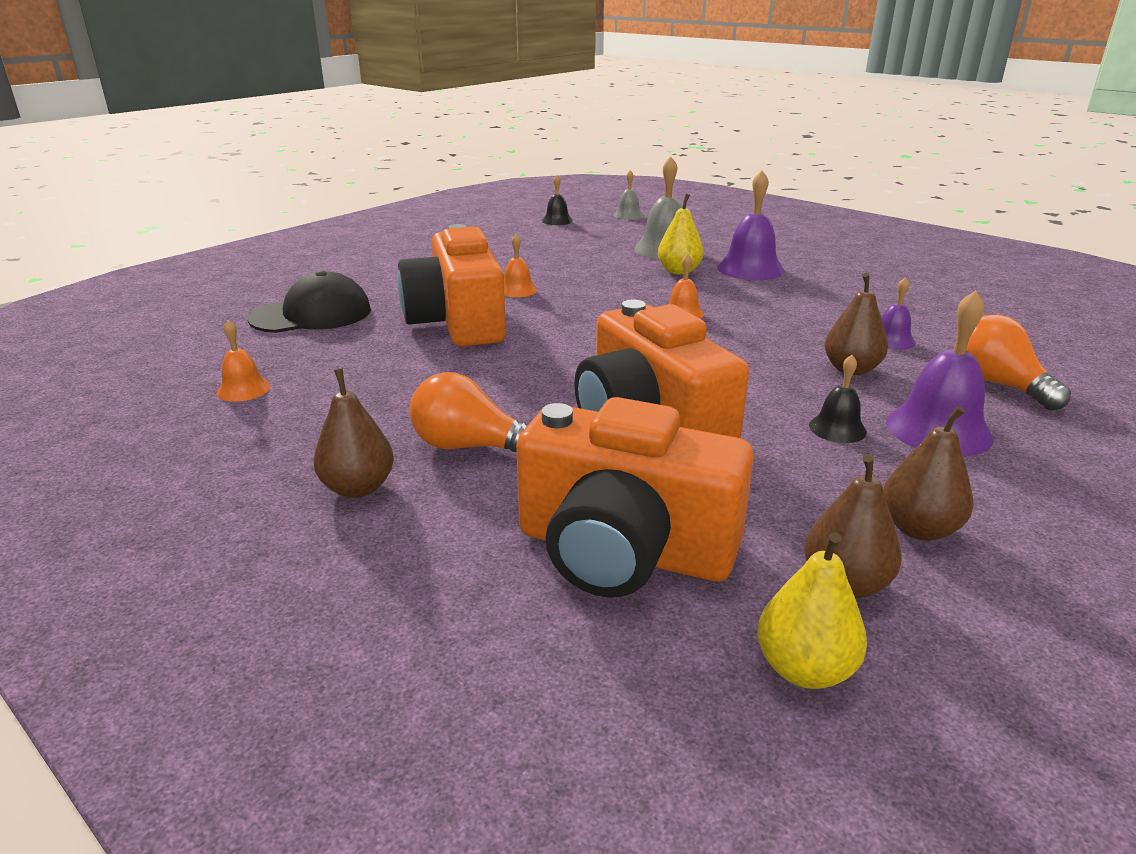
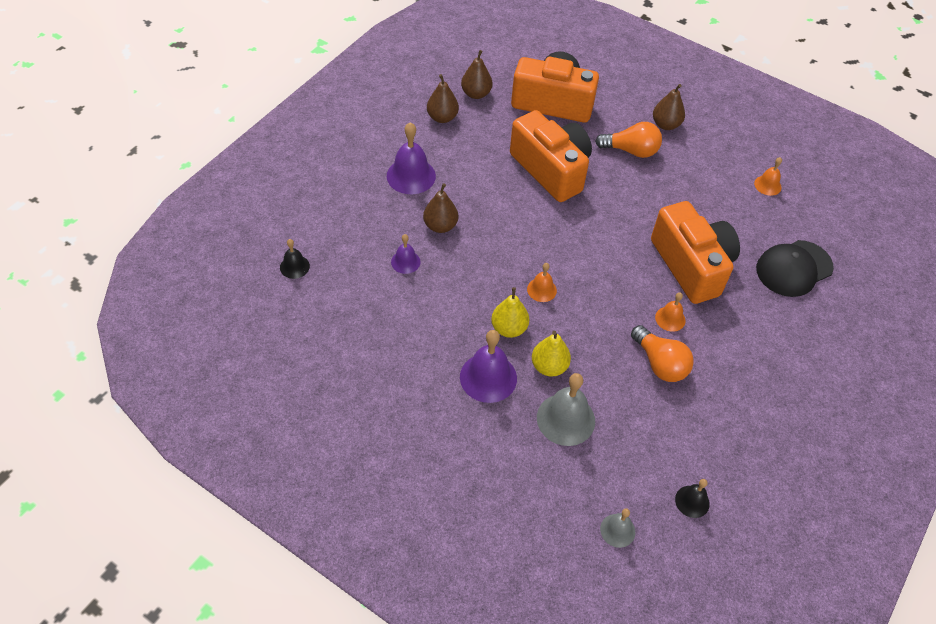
camera: 170 degrees right, 25 degrees up
(804, 669) = (494, 67): yellow pear -> yellow pear (509, 328)
(837, 428) = (460, 173): black bell -> black bell (294, 266)
(998, 385) = (361, 216): orange light bulb -> orange light bulb (660, 363)

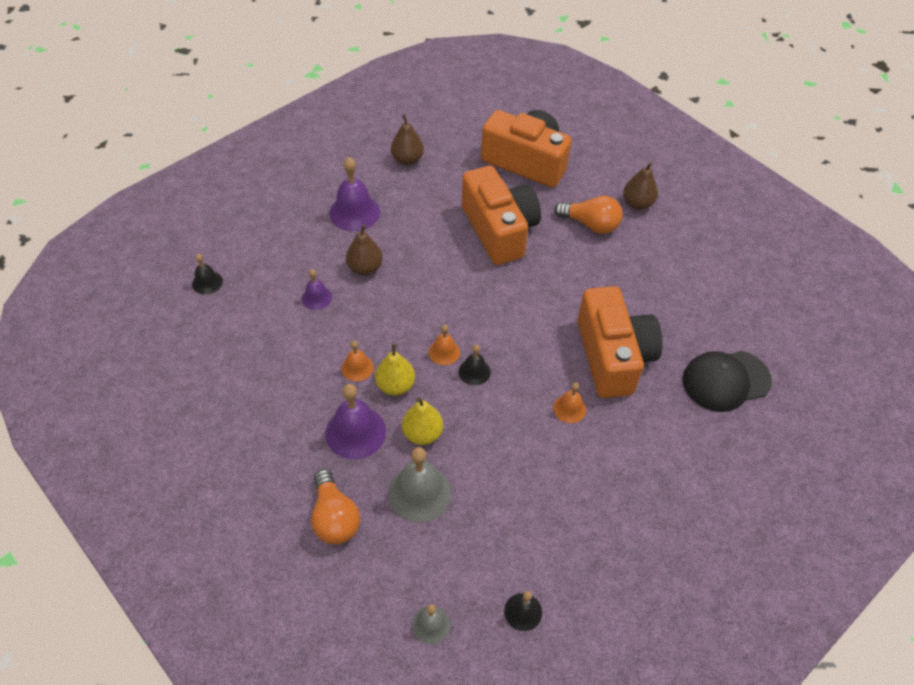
camera: 15 degrees right, 0 degrees up
(476, 94) = (450, 141): brown pear -> none
(575, 302) = (474, 371): none -> black bell
(660, 363) = (541, 454): orange light bulb -> orange light bulb (334, 517)
(767, 185) = (727, 285): orange bell -> orange bell (357, 367)

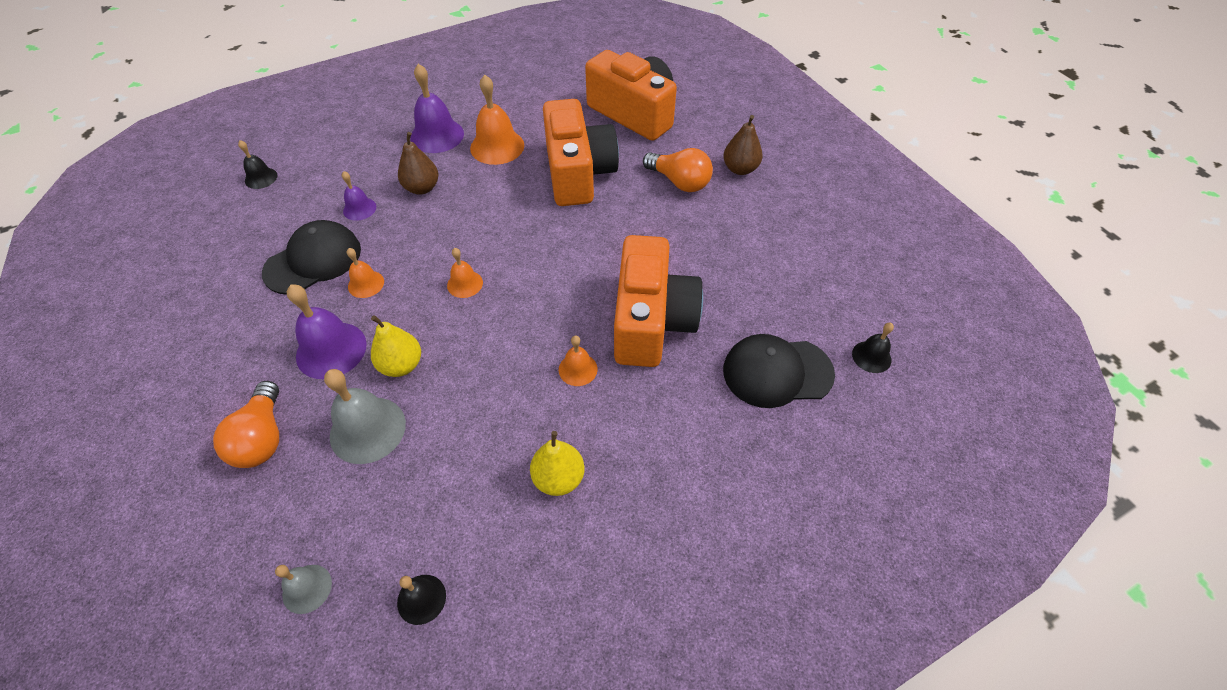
camera: 15 degrees right, 0 degrees up
(299, 355) = (313, 261): none -> black cap
(395, 385) = (397, 309): yellow pear -> yellow pear (558, 478)
(407, 159) = (513, 95): brown pear -> none
(415, 215) = (497, 146): none -> orange bell
(474, 371) = (488, 310): black bell -> black bell (871, 356)

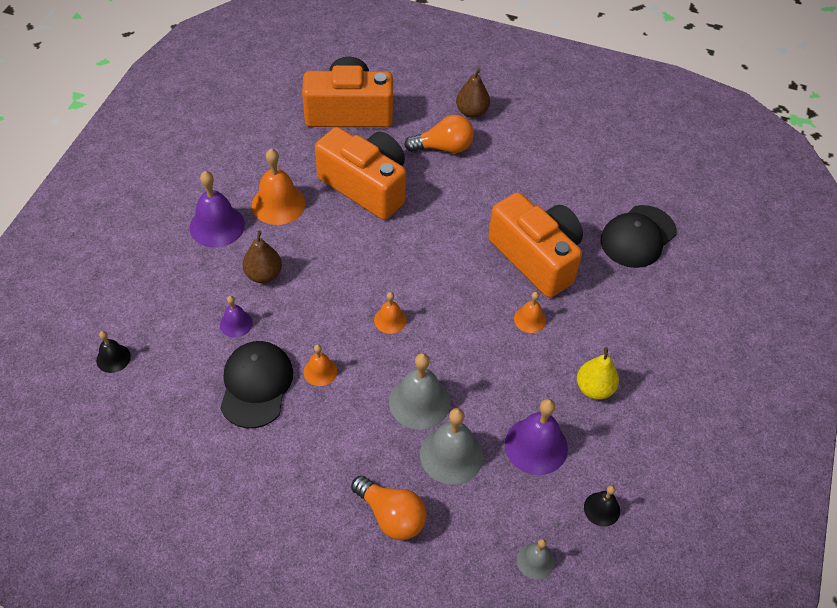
camera: 45 degrees left, 0 degrees up
(331, 350) = (358, 430): purple bell -> purple bell (536, 446)
(401, 365) = (419, 402): yellow pear -> grey bell
(871, 356) = (674, 191): black bell -> none

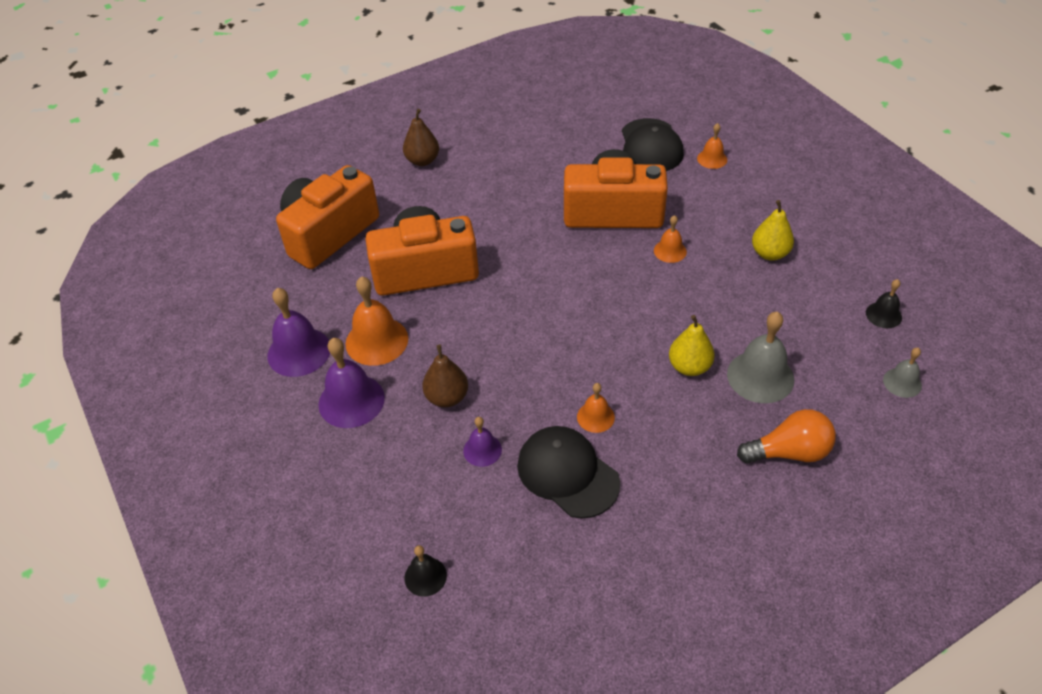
camera: 45 degrees left, 5 degrees down
(390, 320) = (586, 337): orange bell -> orange bell (712, 159)
(419, 402) = (689, 367): grey bell -> yellow pear
(443, 147) = (440, 198): orange light bulb -> none
(536, 446) = (795, 319): purple bell -> purple bell (299, 351)

